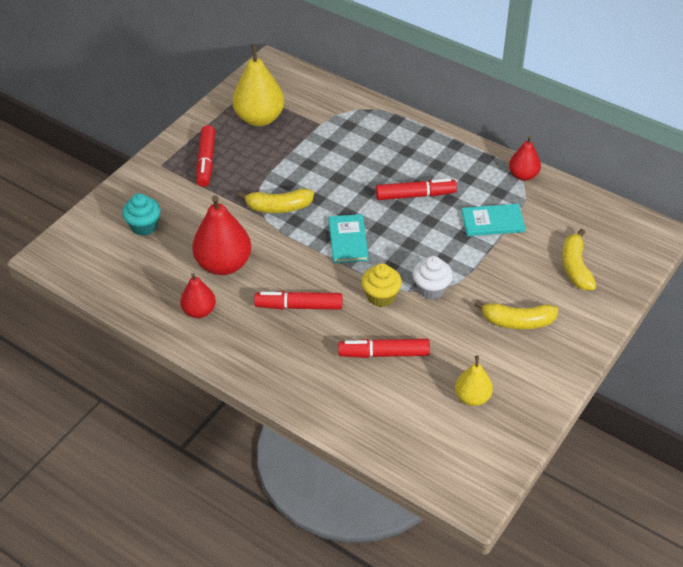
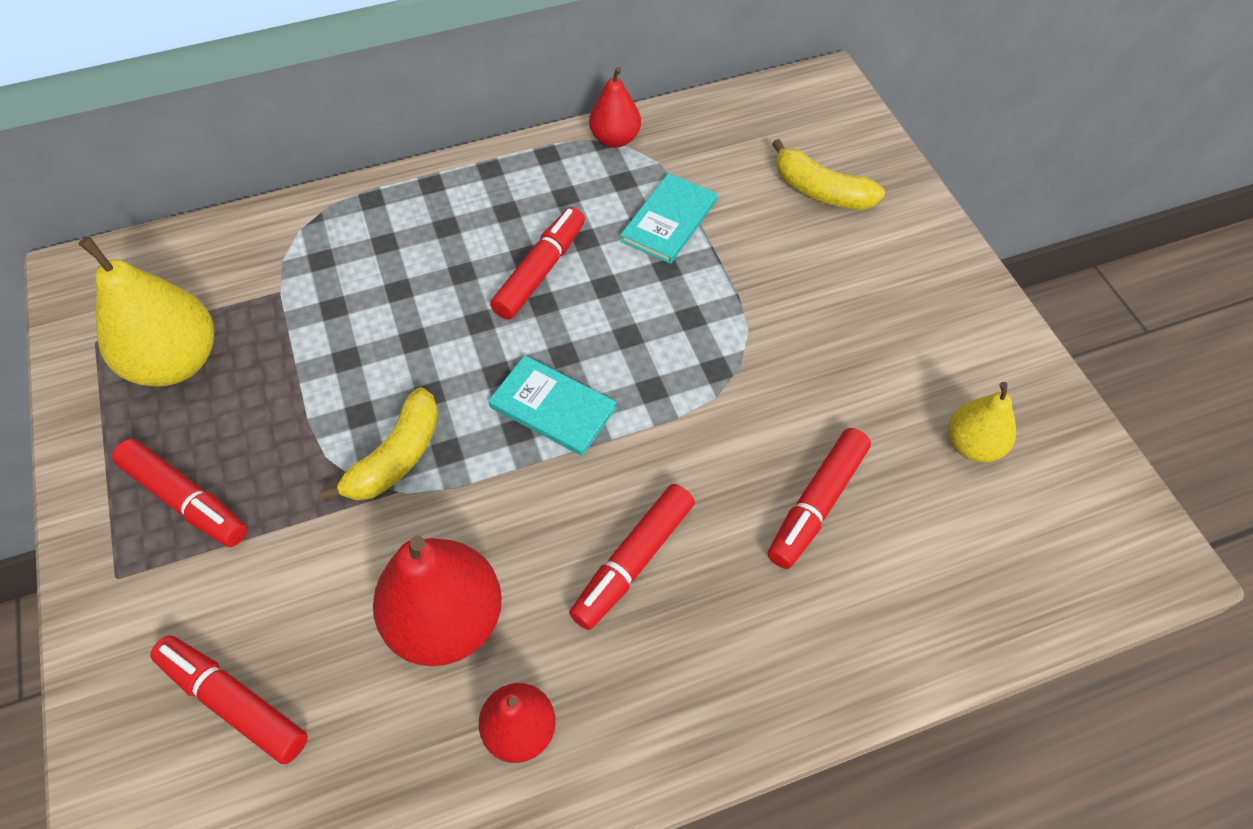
camera: 55 degrees left, 10 degrees up
(144, 226) = (234, 702): turquoise cupcake -> red marker
(381, 296) = (701, 436): yellow cupcake -> none
(431, 289) = (736, 366): white cupcake -> none
(517, 321) = (869, 308): yellow banana -> none

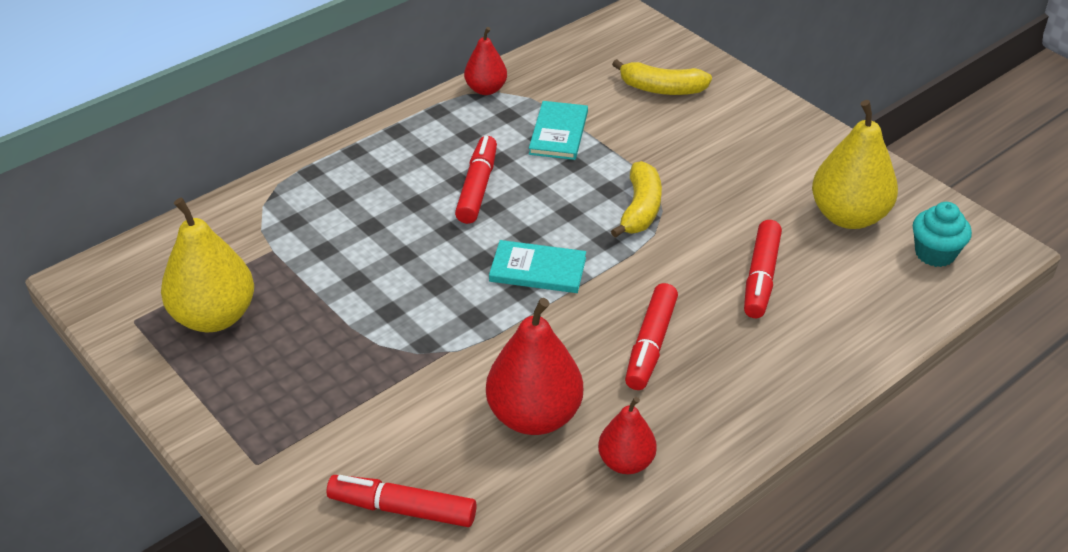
camera: 20 degrees left, 15 degrees down
(186, 500) = (282, 401): red marker -> none
(396, 457) = (435, 330): yellow banana -> yellow banana (640, 209)
(973, 445) = (848, 216): yellow pear -> yellow pear, size x1.72
(1064, 539) = (935, 253): none -> turquoise cupcake

